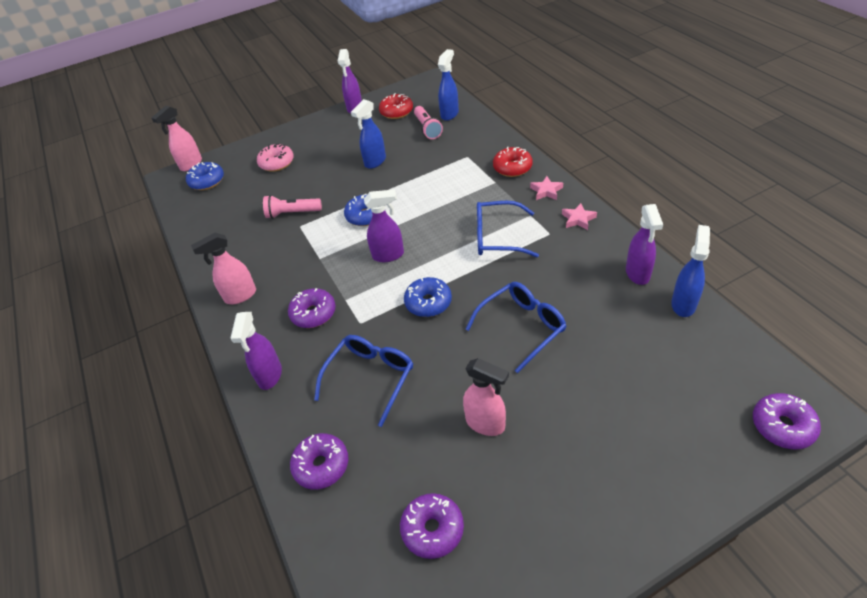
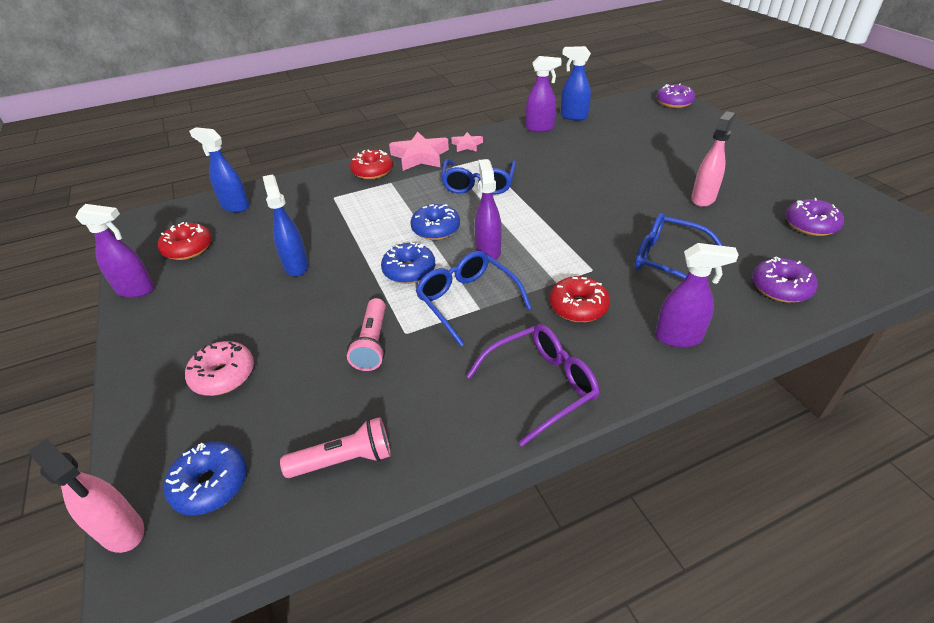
camera: 90 degrees left, 5 degrees down
(240, 296) = (541, 385): pink spray bottle -> purple glasses
(313, 313) = (578, 307): purple donut -> red donut
(375, 162) = (296, 266): blue spray bottle -> blue spray bottle turned 150 degrees counterclockwise
(427, 128) = (253, 223): pink flashlight -> pink flashlight (344, 460)
(428, 302) = (565, 225): blue donut -> blue donut (436, 229)
(522, 327) = (597, 178): blue glasses -> blue glasses (467, 301)
(546, 191) = (420, 156): pink star -> pink star, size x1.83

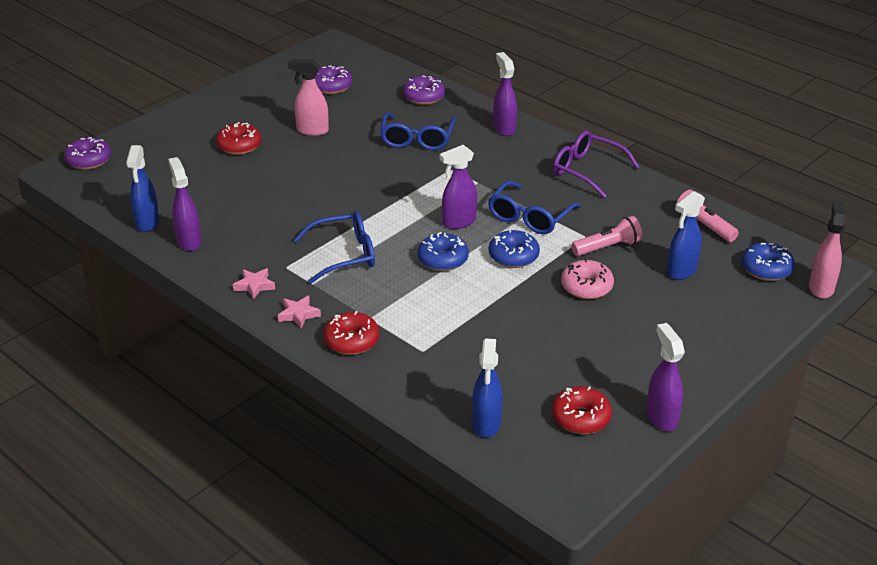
camera: 115 degrees left, 5 degrees down
(223, 375) = (695, 306): pink donut -> pink donut (586, 287)
(296, 266) = (553, 325): blue spray bottle -> blue spray bottle (681, 271)
(420, 156) = (298, 314): pink star -> pink star, size x0.55
(578, 307) = (500, 168): red donut -> red donut (239, 146)

